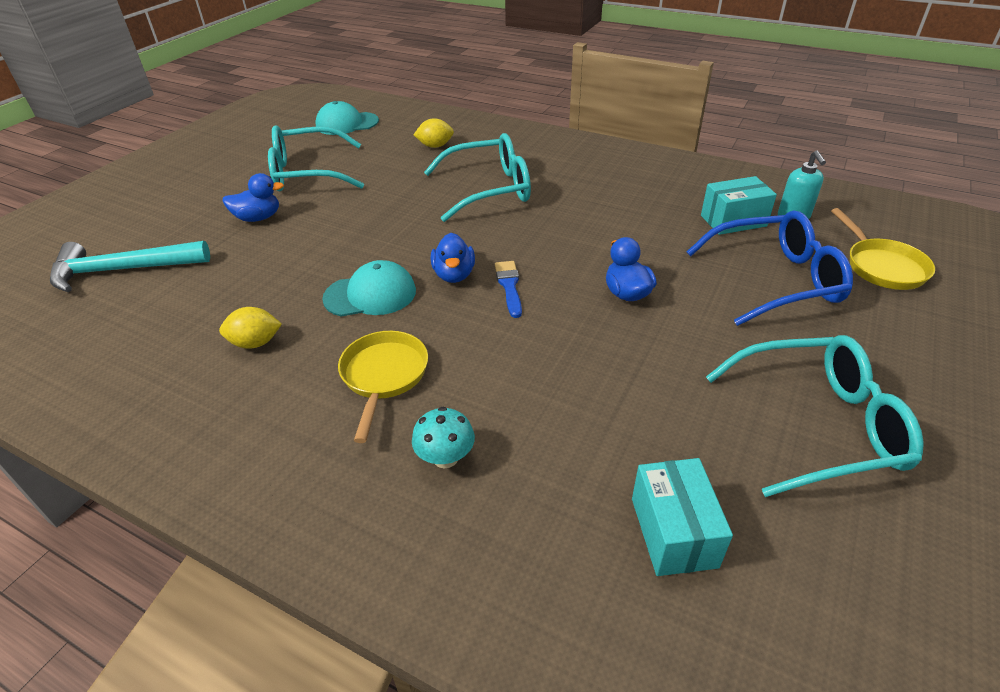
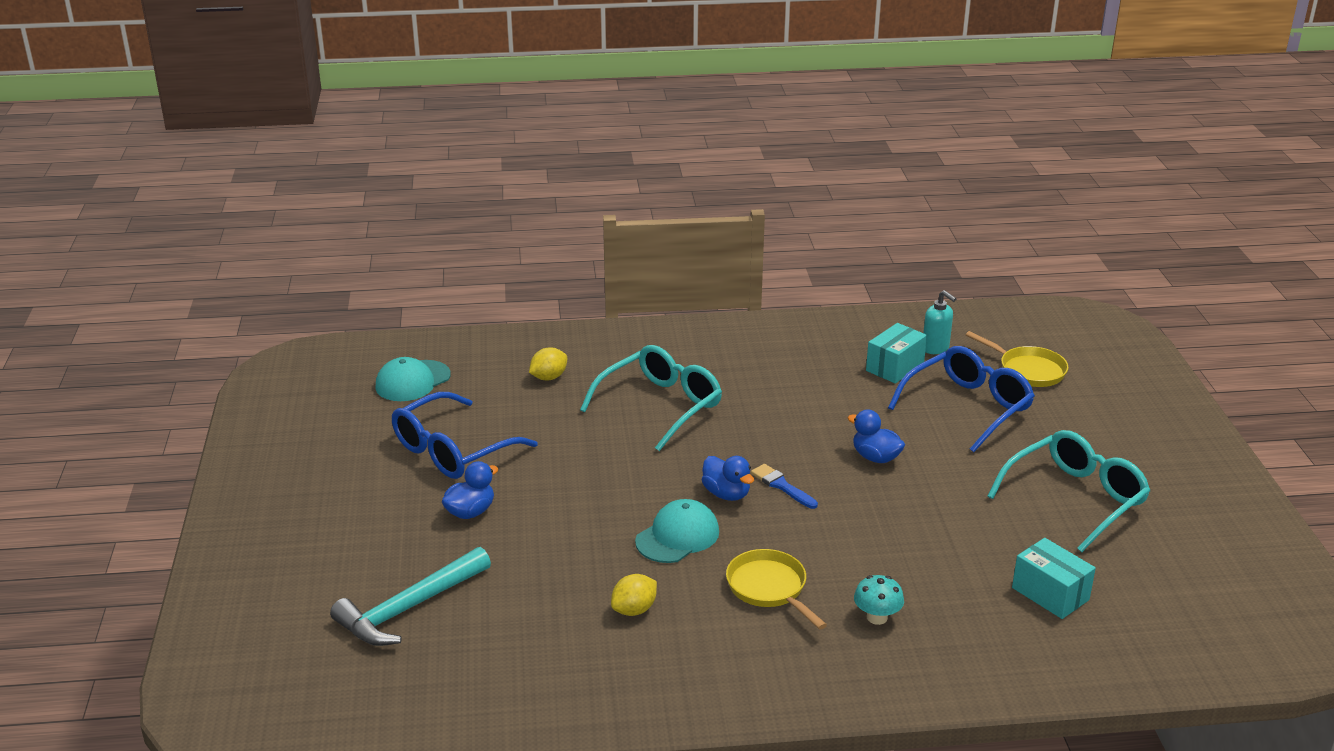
camera: 35 degrees left, 10 degrees down
(309, 173) = (453, 450): turquoise glasses -> blue glasses

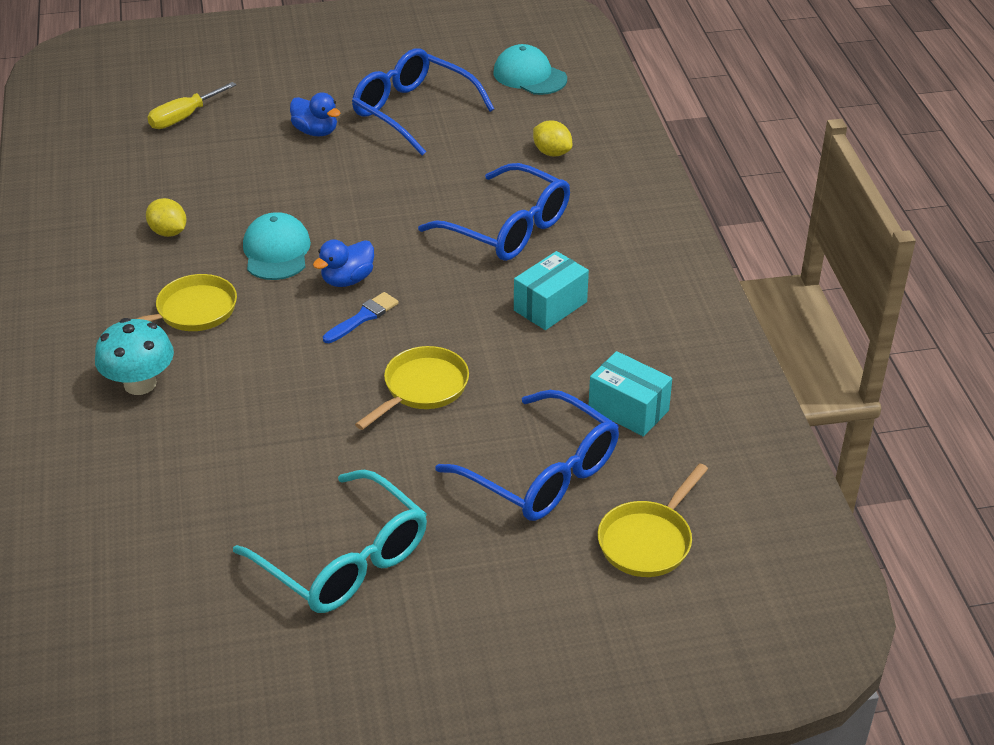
camera: 85 degrees right, 10 degrees up
(409, 608) = (183, 117): turquoise hammer -> yellow screwdriver
(660, 406) = (506, 228): turquoise glasses -> blue glasses
(677, 536) = (276, 251): turquoise cap -> turquoise cap turned 135 degrees counterclockwise
(875, 457) = (422, 388): blue duck -> yellow pan
(877, 617) = (140, 384): turquoise mushroom -> turquoise mushroom, size x1.51
(935, 348) = (686, 450): turquoise soap dispenser -> none
(1050, 594) = (164, 519): turquoise box -> turquoise box (550, 306)

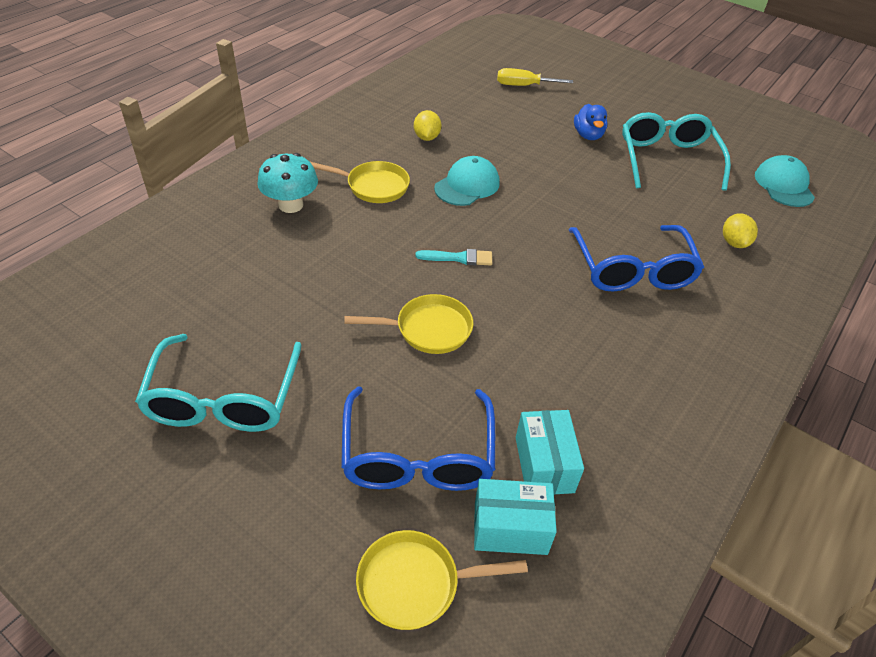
camera: 45 degrees right, 5 degrees up
(347, 280) = (483, 229): blue duck -> none
(363, 317) = (459, 258): blue brush -> turquoise brush
(414, 112) = (667, 160): blue glasses -> turquoise glasses
(550, 306) = (590, 343): turquoise box -> turquoise box (510, 528)

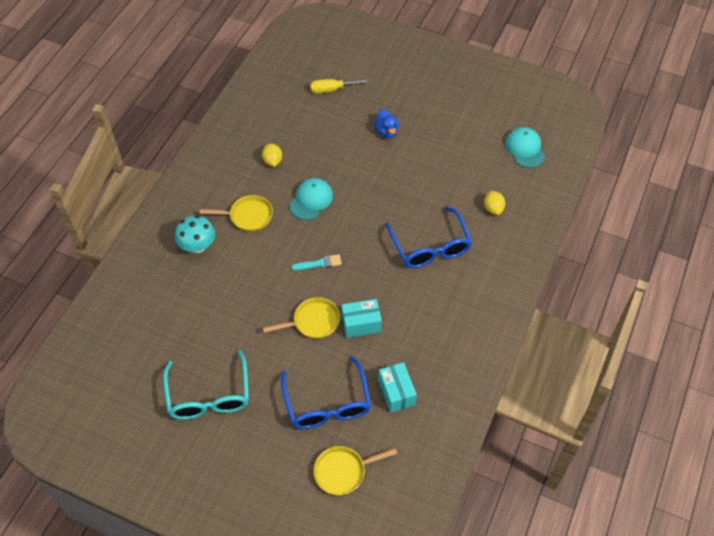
camera: 10 degrees left, 10 degrees up
(510, 528) = (385, 432): turquoise box -> turquoise box (361, 324)
(667, 160) = (445, 143): turquoise glasses -> none

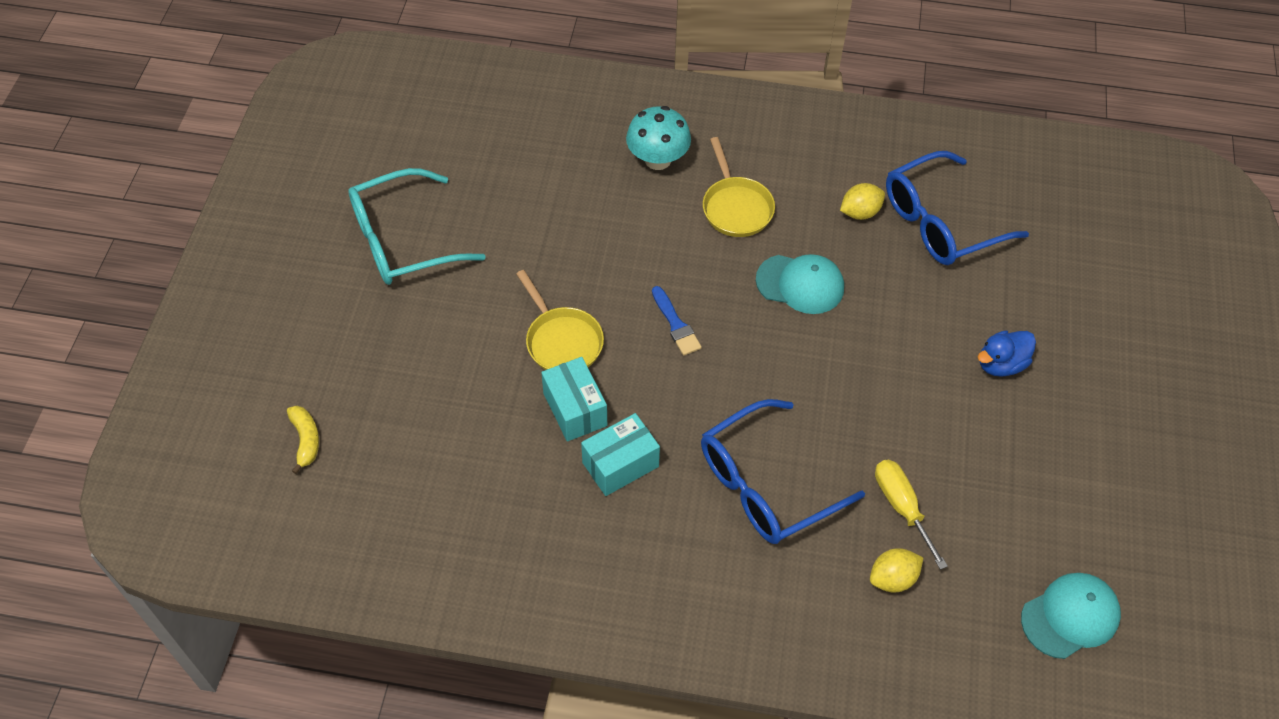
camera: 75 degrees right, 0 degrees up
(319, 263) = (676, 324): turquoise brush -> blue brush
(327, 403) = (419, 393): blue glasses -> blue glasses (941, 221)
(331, 89) = (1059, 259): yellow screwdriver -> yellow screwdriver (901, 507)
(343, 471) = (306, 440): yellow pan -> yellow banana
(396, 392) = (457, 487): turquoise box -> turquoise box (620, 464)

